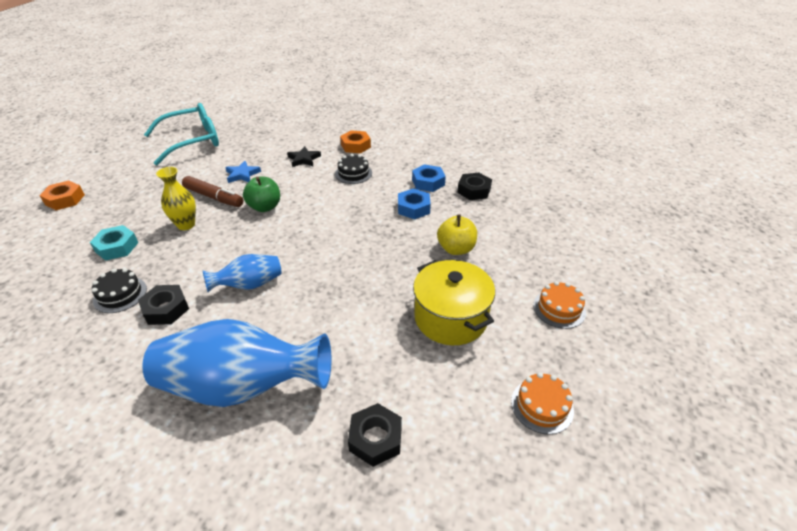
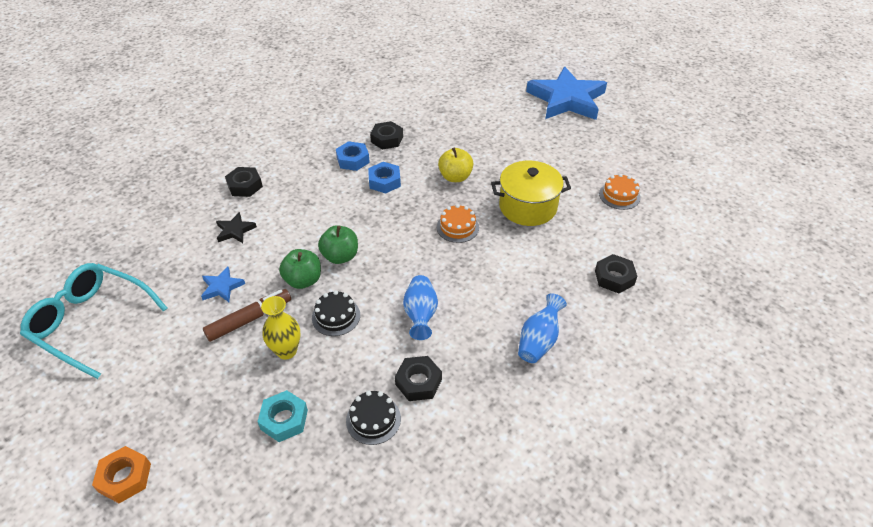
camera: 65 degrees left, 5 degrees up
(192, 141) = (91, 322): turquoise glasses -> turquoise glasses turned 60 degrees counterclockwise
(241, 386) = (539, 340): blue vase -> blue vase, size x0.52
(301, 216) = (340, 256): none -> green apple
(353, 173) = (296, 202): black cake -> black cake (336, 316)
(355, 146) = (245, 186): orange nut -> black nut
(559, 309) = (546, 154): orange cake -> orange cake (457, 227)
(689, 298) = (566, 99): none -> blue star

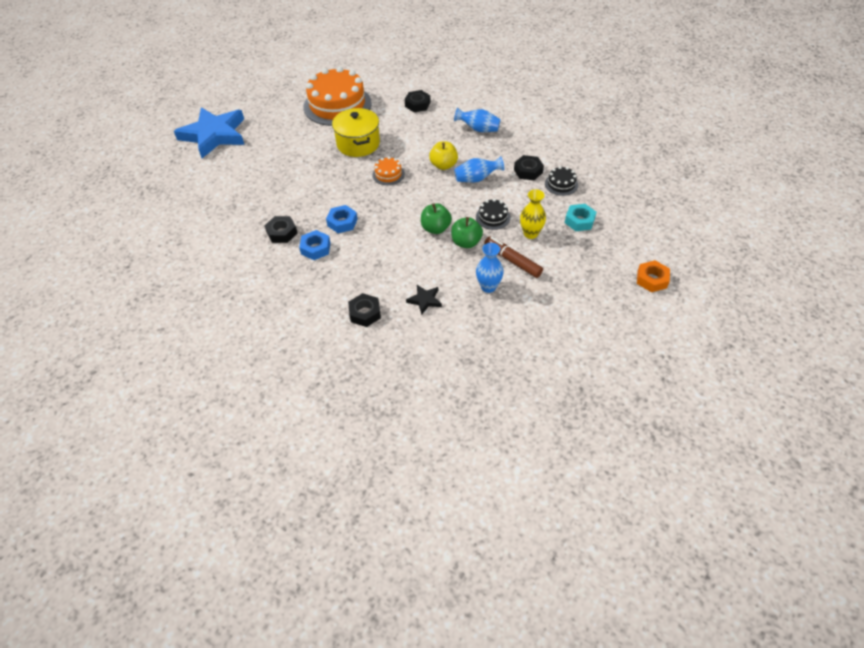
camera: 100 degrees left, 5 degrees up
(91, 322) = (552, 355): turquoise glasses -> none
(222, 287) = (488, 287): blue star -> blue vase
(455, 177) = (329, 183): yellow apple -> yellow apple (443, 165)
(619, 195) = (337, 105): orange cake -> orange cake, size x2.34

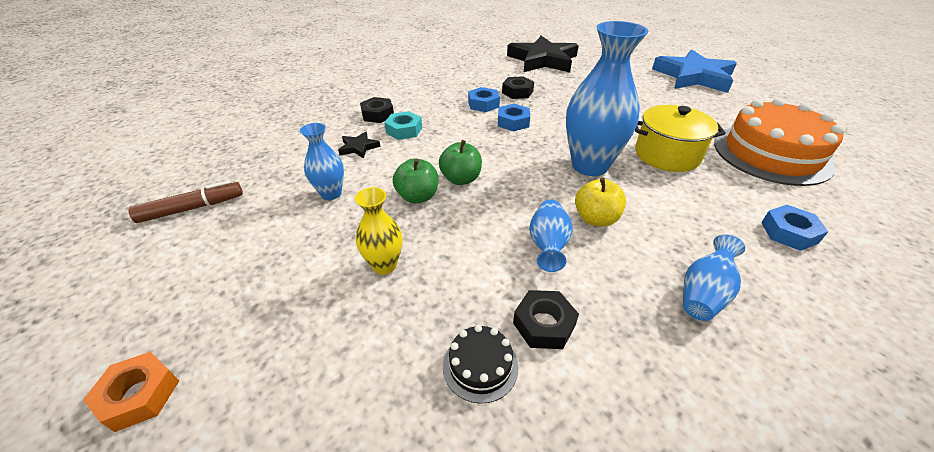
camera: 110 degrees right, 10 degrees down
(193, 232) = (543, 60): none -> black star
(388, 174) = (589, 165): orange cake -> blue vase
(417, 104) = (789, 232): black nut -> blue nut
(493, 217) = (448, 235): black cake -> none
(512, 261) = (351, 227): brown marker -> brown marker (192, 208)
(579, 221) = (363, 348): turquoise nut -> turquoise nut (404, 130)

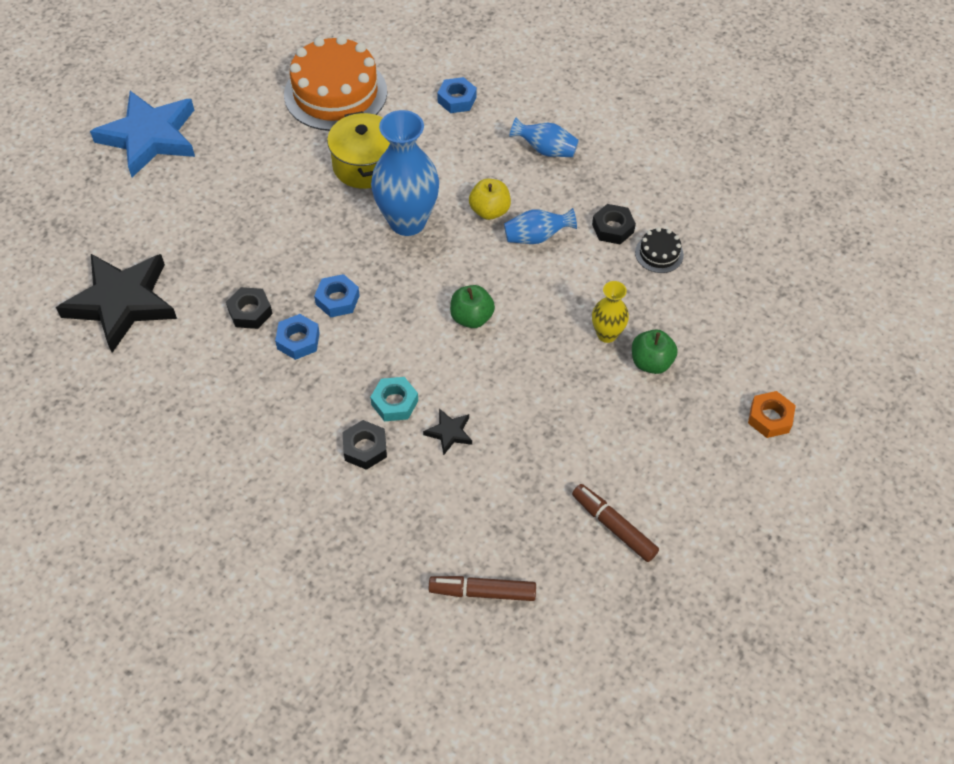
camera: 110 degrees left, 15 degrees up
(228, 138) = (482, 592): none -> brown marker
(331, 194) = (540, 416): blue vase -> none
(417, 196) = (513, 343): green apple -> green apple (651, 362)

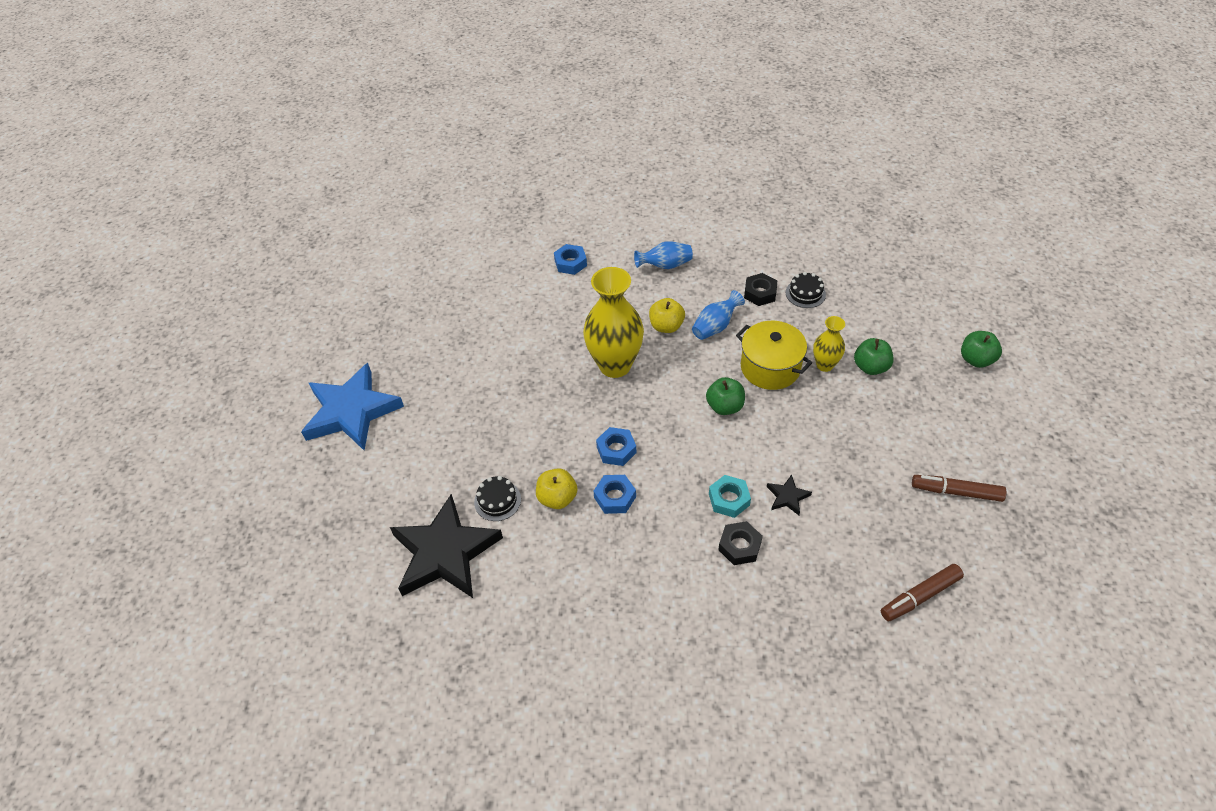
camera: 30 degrees left, 5 degrees down
(200, 284) = (497, 500): none -> black cake
(250, 312) = (557, 498): black nut -> yellow apple
(335, 93) = (475, 303): orange cake -> none
(365, 165) = (546, 343): yellow pot -> yellow pot (770, 368)
(407, 221) = (615, 365): blue vase -> yellow vase
(770, 418) = (976, 359): orange nut -> green apple

